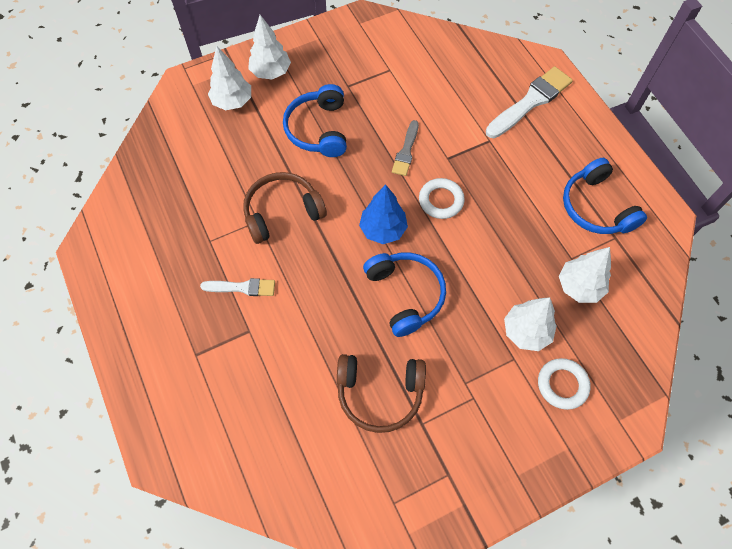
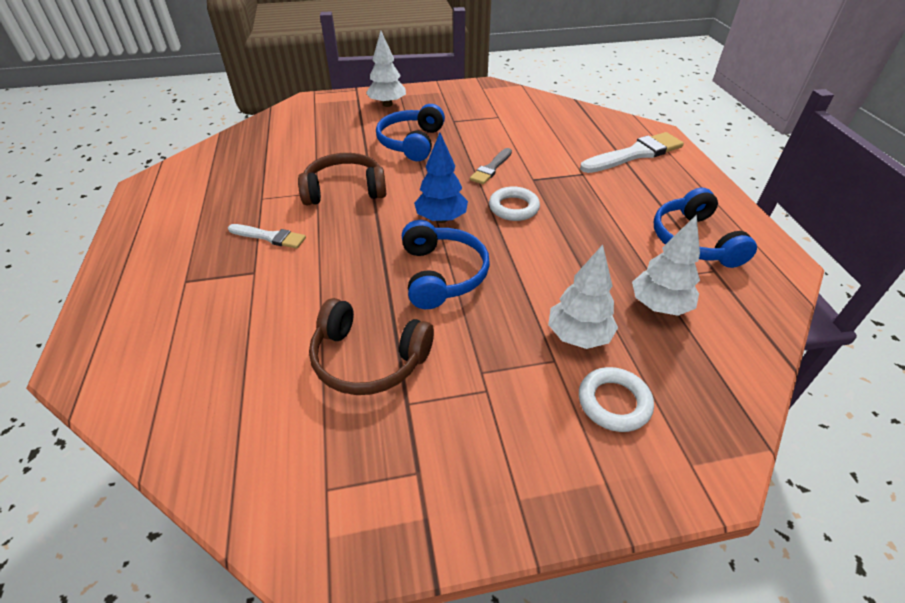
camera: 15 degrees right, 20 degrees down
(232, 101) = (343, 116): white tree -> none

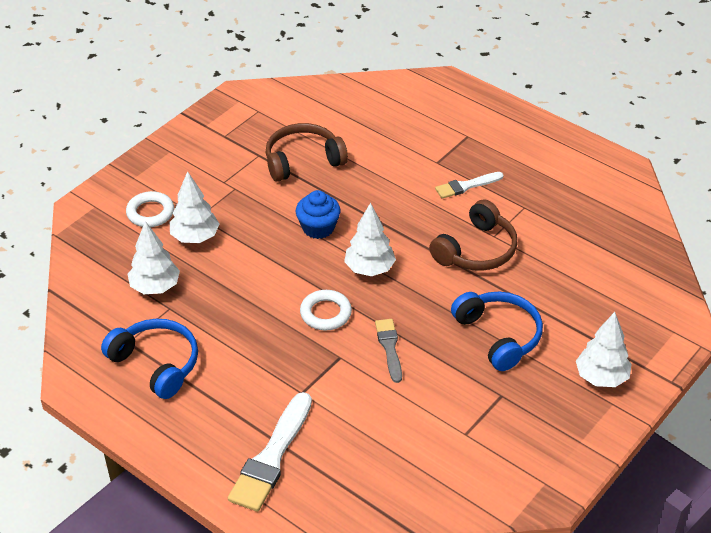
camera: 140 degrees right, 0 degrees up
(441, 219) = (369, 269): blue tree -> white tree
(442, 274) = (318, 228): blue headphones -> blue cupcake

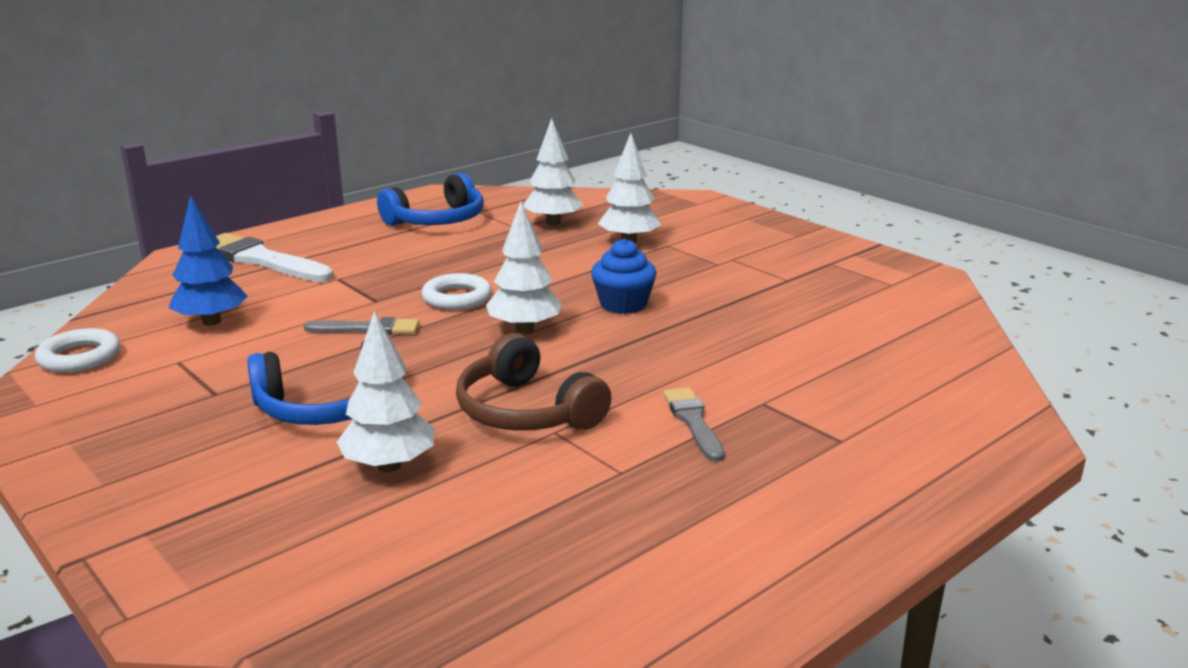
camera: 100 degrees right, 20 degrees down
(150, 213) = (680, 224): white ring -> white ring (80, 357)
(303, 160) = (773, 304): brown headphones -> none
(400, 441) = (211, 322): none -> blue tree
(466, 186) = (693, 422): white brush -> grey brush
(601, 377) = (164, 482): white tree -> white tree (389, 466)

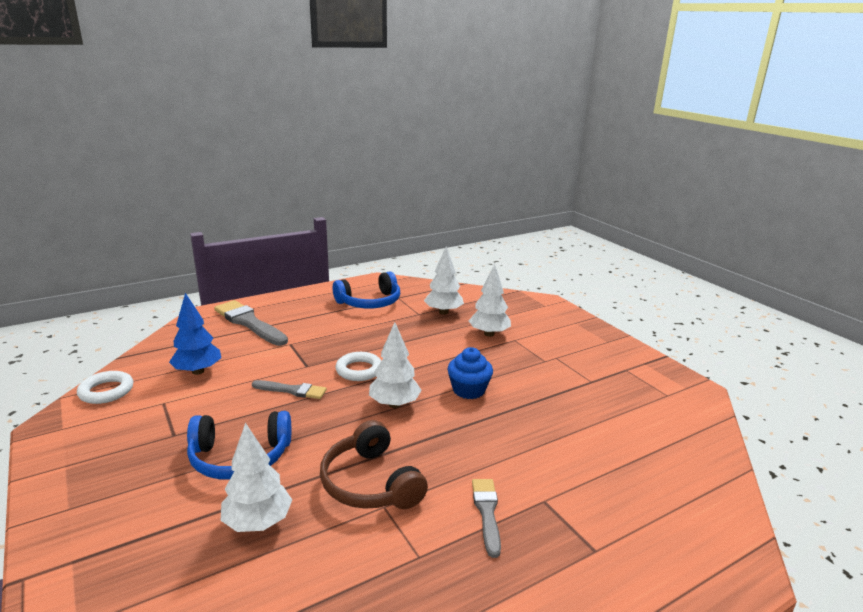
camera: 10 degrees right, 0 degrees up
(261, 260) = (249, 323): white brush -> grey brush

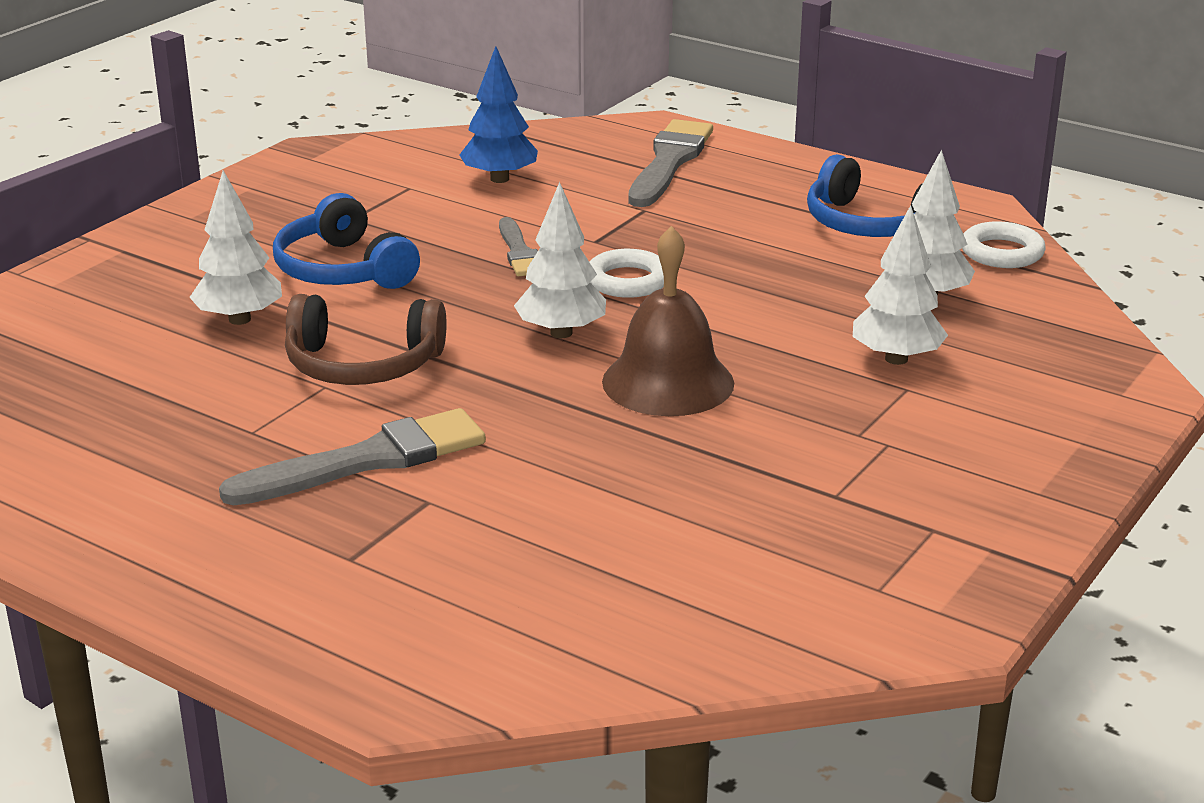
camera: 65 degrees right, 5 degrees up
(106, 391) = (400, 148): white ring -> white ring (1002, 252)
(370, 483) = (362, 365): brown headphones -> brown headphones turned 120 degrees counterclockwise
(468, 390) = (668, 382): blue cupcake -> brown bell
(487, 512) = (367, 460): grey brush -> grey brush, size x1.73

